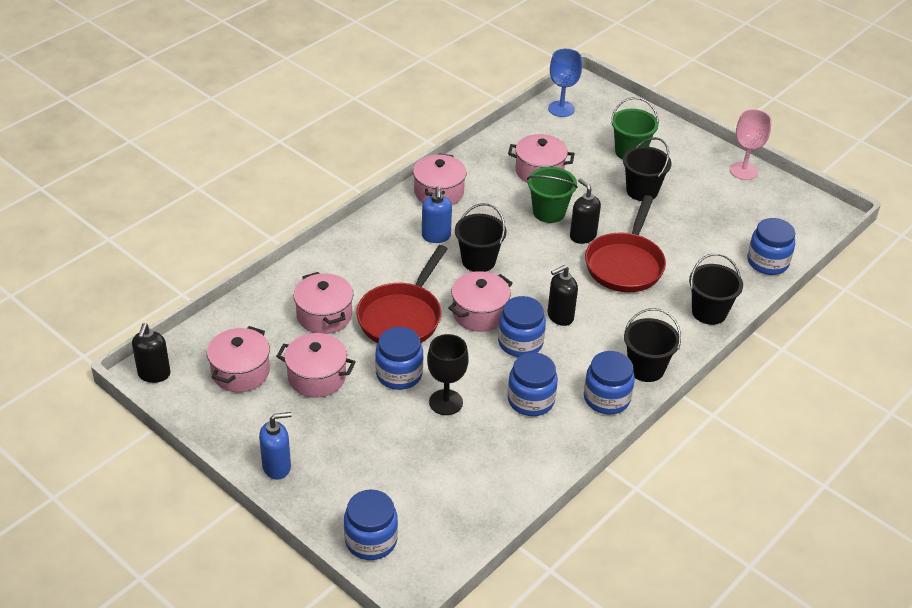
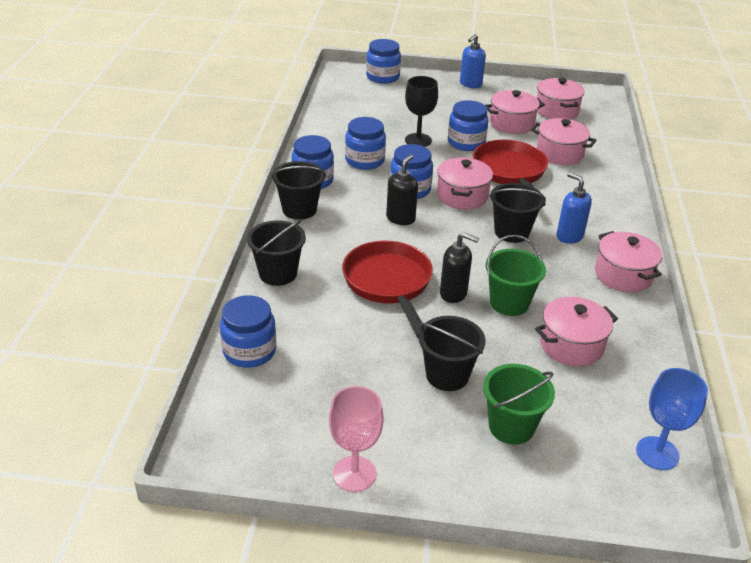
camera: 145 degrees right, 5 degrees down
(154, 374) = (598, 94): black soap dispenser -> none

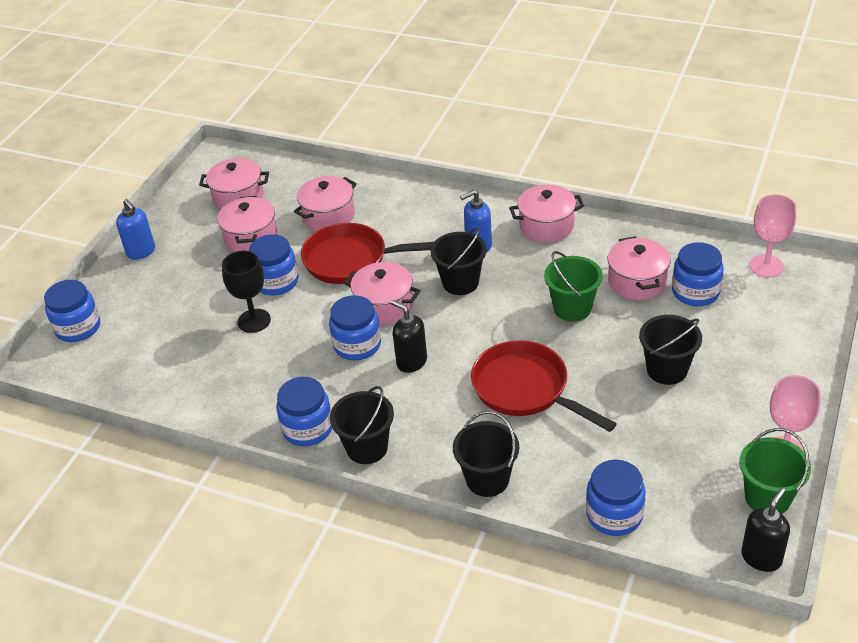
camera: 70 degrees left, 5 degrees up
(364, 161) = (281, 375): blue jar -> blue jar (695, 292)
(389, 284) = (525, 389): red pan -> red pan turned 45 degrees clockwise
(453, 293) = (550, 344): black soap dispenser -> black soap dispenser (761, 557)
(511, 427) = (733, 341): green bucket -> green bucket (767, 497)
(657, 453) = (766, 266): blue goblet -> pink goblet

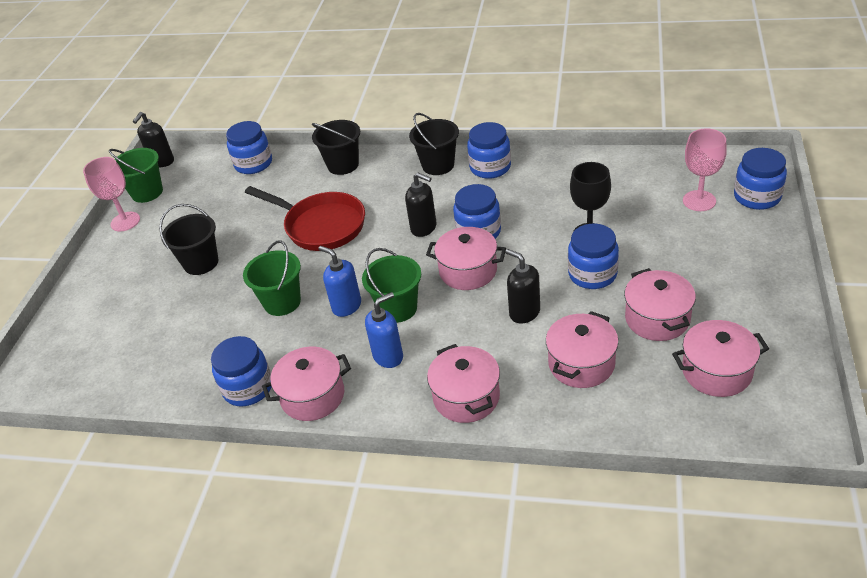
camera: 170 degrees right, 0 degrees up
(141, 252) = (771, 279): blue soap dispenser -> blue soap dispenser (346, 306)
(351, 260) = (524, 312): red pan -> black soap dispenser
(460, 282) = (398, 308): black bucket -> green bucket
(637, 282) = (216, 342): pink pot -> pink pot (466, 397)
(695, 292) = (159, 341): blue jar -> blue jar (248, 388)
(766, 266) = (78, 385): pink goblet -> pink goblet (699, 201)

